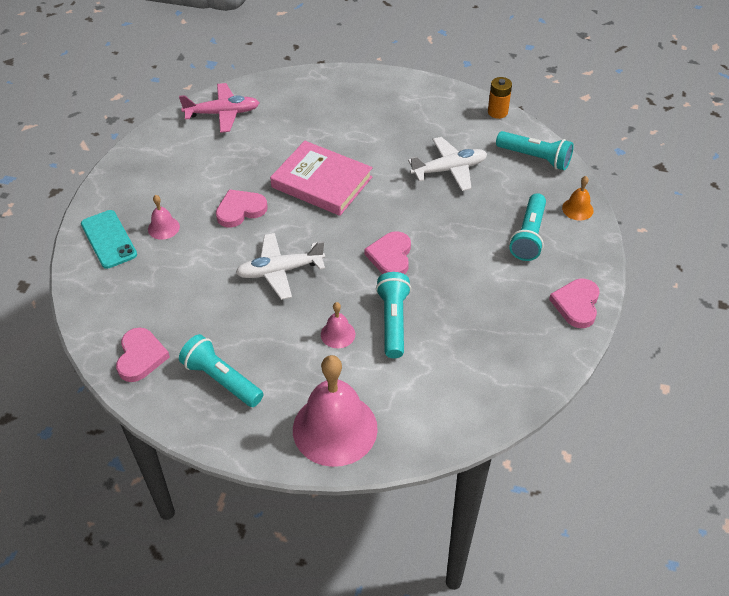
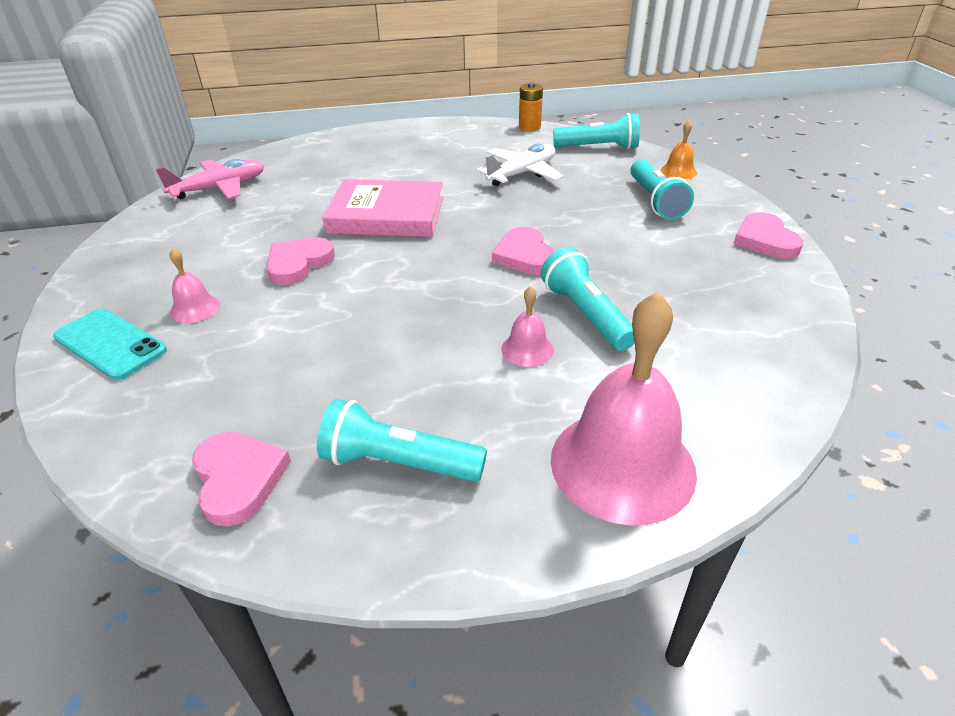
camera: 25 degrees left, 10 degrees down
(279, 271) = (395, 307): white plane -> none

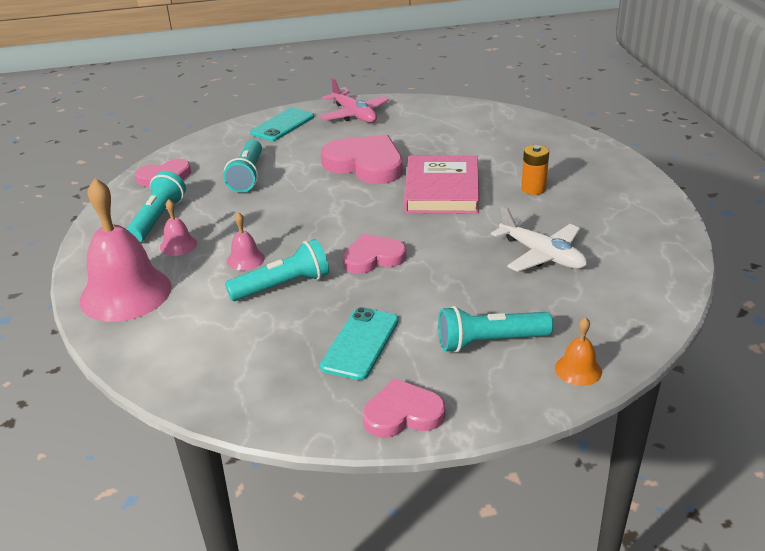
camera: 90 degrees right, 5 degrees down
(195, 308) = (314, 140): pink bell -> pink bell (178, 245)
(220, 188) = (480, 118): pink plane -> pink plane (354, 115)
(298, 263) = (365, 164): pink heart -> pink heart, size x1.63
(529, 127) = (682, 259): orange battery -> orange battery (533, 189)
(598, 147) = (634, 309): turquoise flashlight -> turquoise flashlight (247, 176)
(678, 261) = (360, 343): none -> turquoise phone

